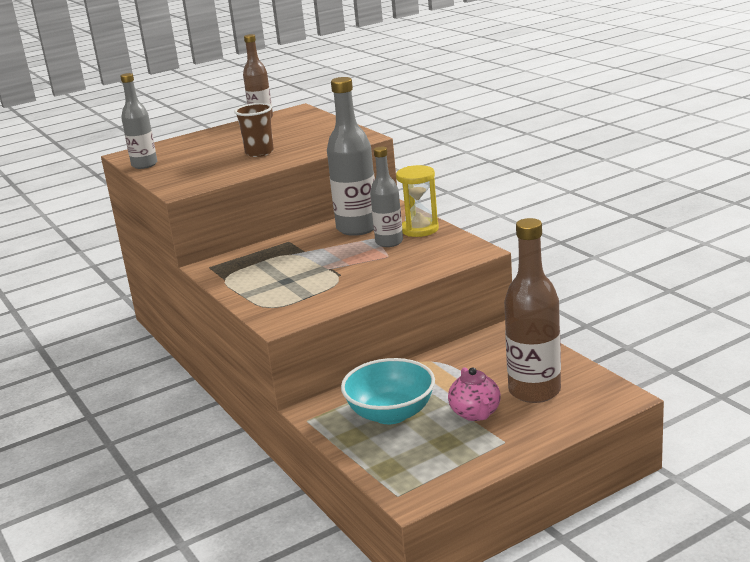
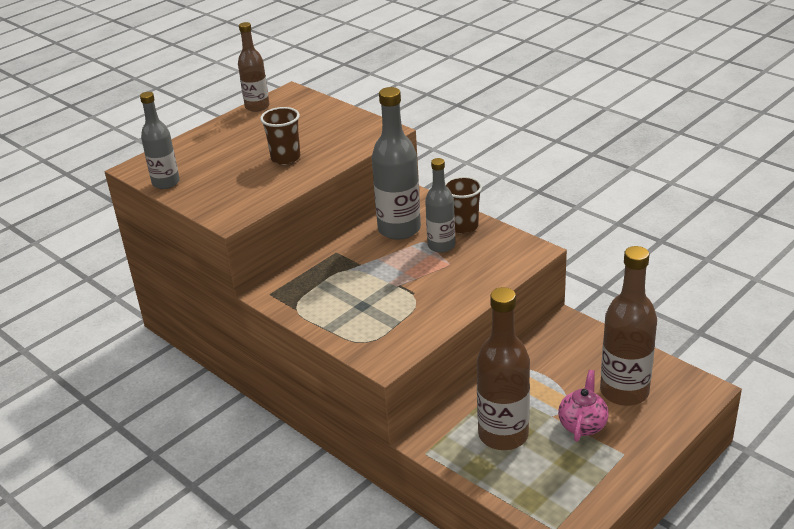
camera: 15 degrees left, 10 degrees up
(391, 414) = (503, 435): turquoise bowl -> brown bottle
(420, 229) = (463, 226): yellow hourglass -> brown cup
(475, 413) = (582, 425): pink teapot -> pink teapot turned 135 degrees counterclockwise

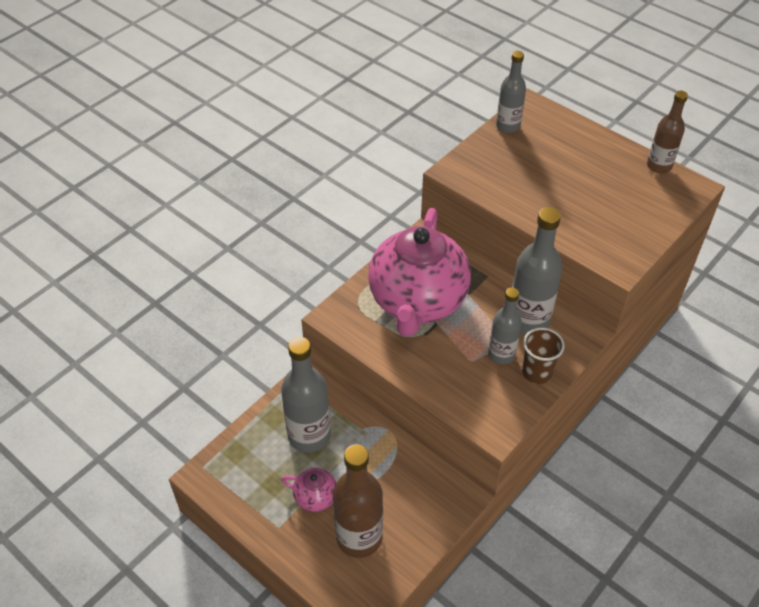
camera: 85 degrees right, 15 degrees up
(285, 158) = (557, 196): brown cup -> none
(368, 298) = (417, 302): none -> pink teapot
(503, 435) = (309, 435): brown bottle -> grey bottle

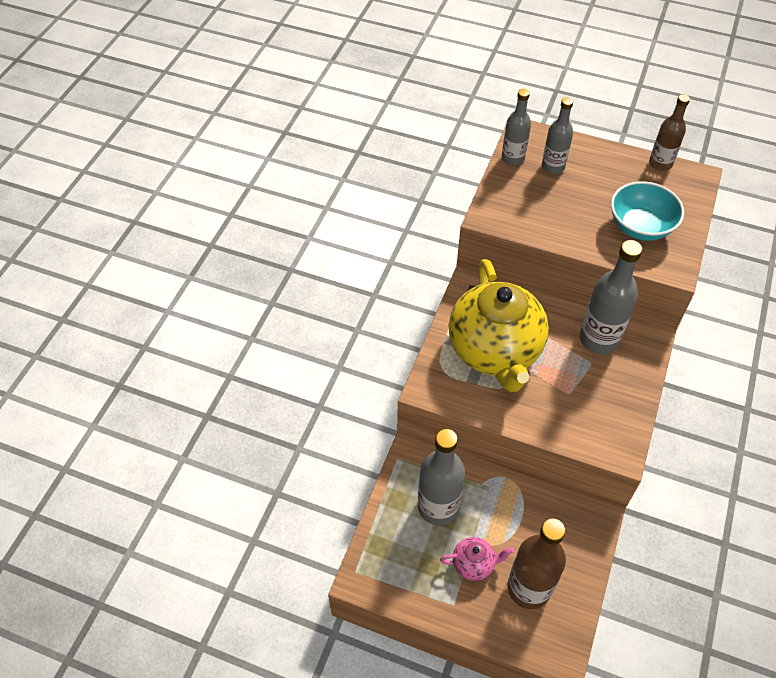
camera: 20 degrees left, 5 degrees up
(417, 302) = (495, 351): pink teapot -> yellow teapot
(501, 354) = (591, 379): grey bottle -> grey bottle (553, 166)
(537, 372) = (629, 386): brown cup -> none
(605, 217) = (640, 226): none -> turquoise bowl

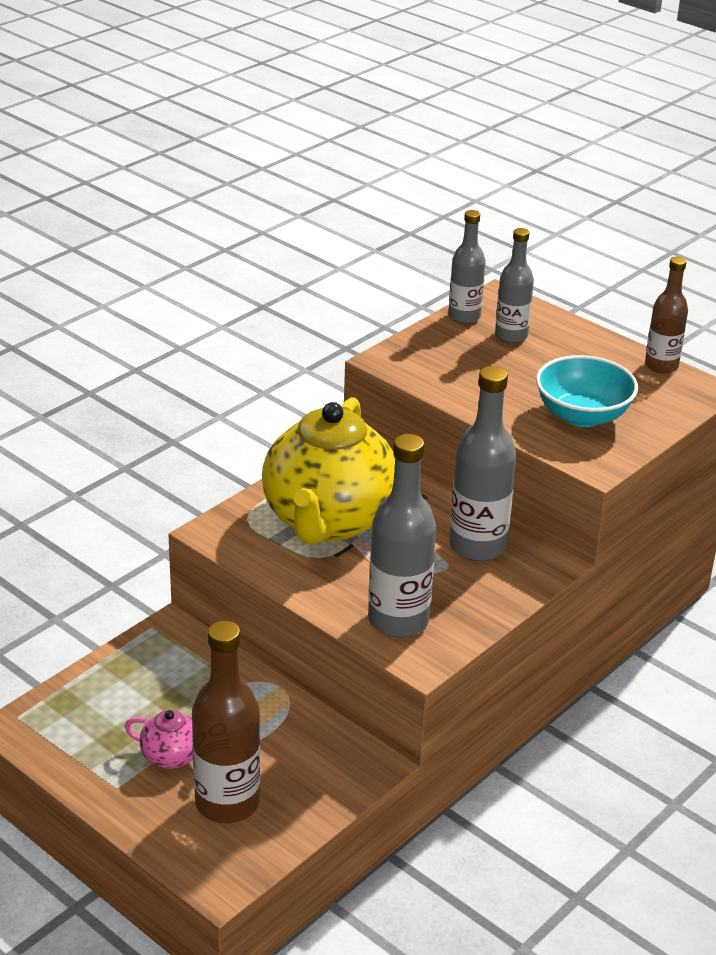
camera: 20 degrees right, 20 degrees down
(438, 507) = (168, 688): grey bottle -> grey bottle (398, 620)

